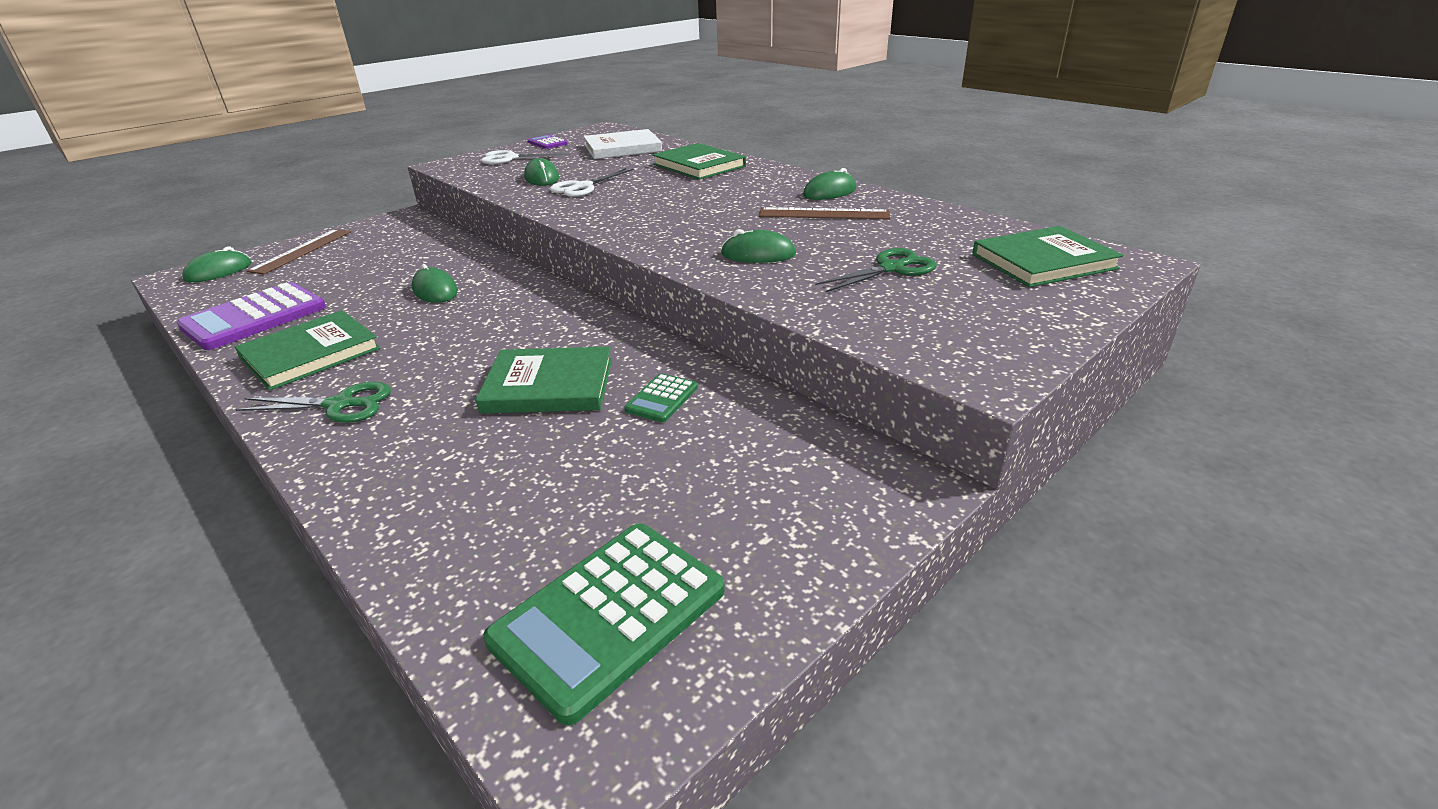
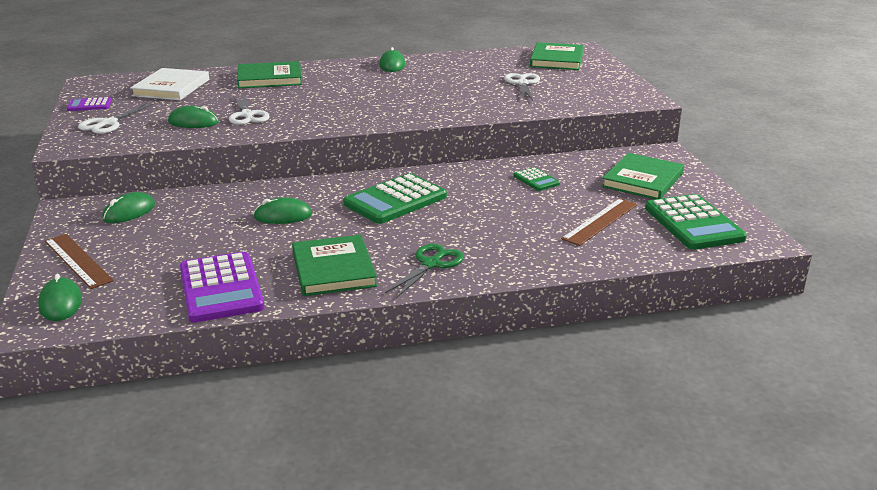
camera: 60 degrees left, 5 degrees down
(515, 329) = (395, 200): none -> green calculator
(549, 385) = (486, 203): green book -> green book (643, 180)
(758, 254) = (460, 101): green mouse -> green mouse (129, 212)
(824, 214) = (425, 75): brown ruler -> brown ruler (600, 221)
(891, 268) = (523, 83): green scissors -> white scissors

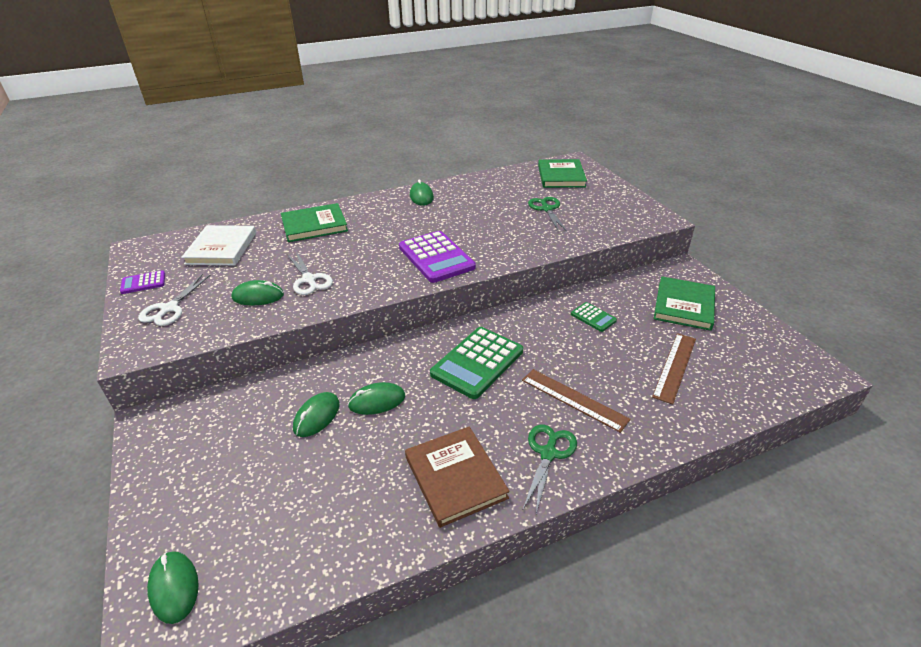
camera: 10 degrees left, 10 degrees up
(77, 260) = (178, 507): brown ruler -> brown ruler (573, 399)
(129, 212) = (216, 417): green mouse -> green mouse (317, 416)
(221, 288) = (348, 529): purple calculator -> purple calculator (436, 257)
(333, 269) = (455, 477): green book -> brown book
(523, 83) = (547, 209): white scissors -> green scissors
(693, 223) = (755, 358): green calculator -> none

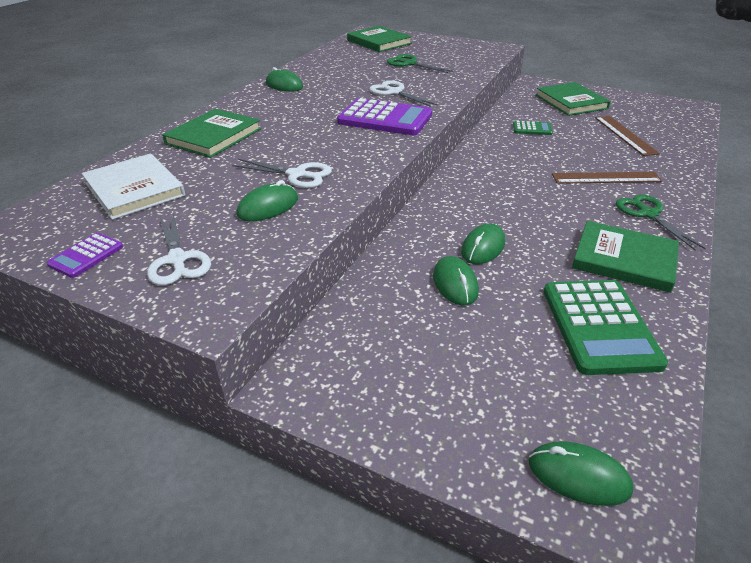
camera: 40 degrees left, 0 degrees up
(455, 477) = (624, 259): brown book -> green book
(477, 362) = (508, 187): green calculator -> green calculator (599, 326)
(485, 234) = (394, 92): none -> white scissors

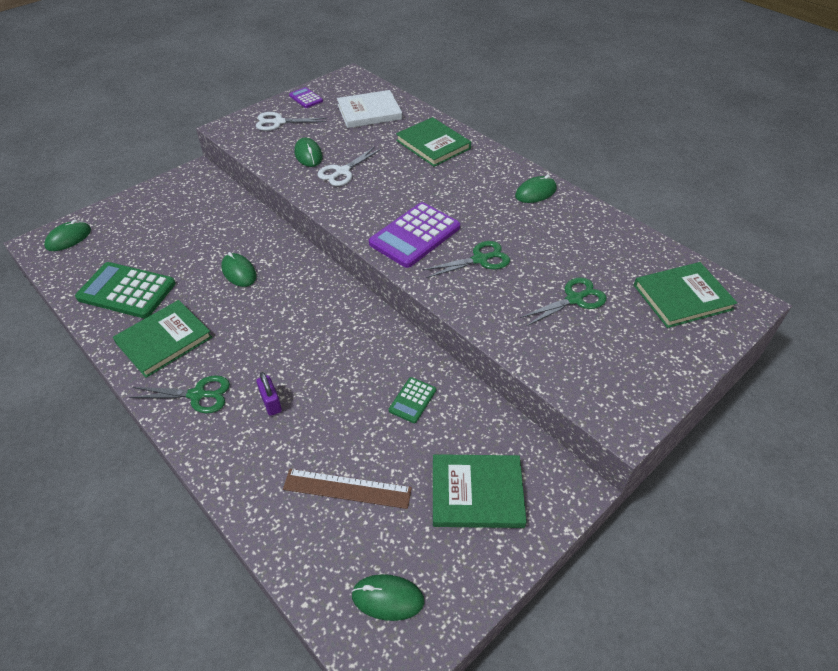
camera: 110 degrees right, 10 degrees up
(394, 92) = (480, 259): white scissors -> green scissors
(455, 283) = (215, 245): green mouse -> green mouse (388, 598)
(606, 178) = (271, 403): brown ruler -> purple padlock

